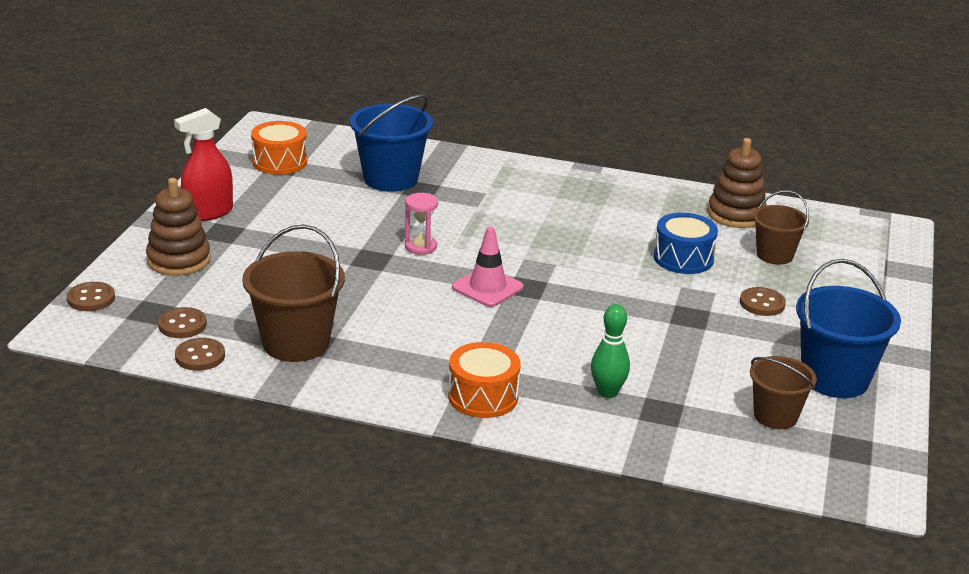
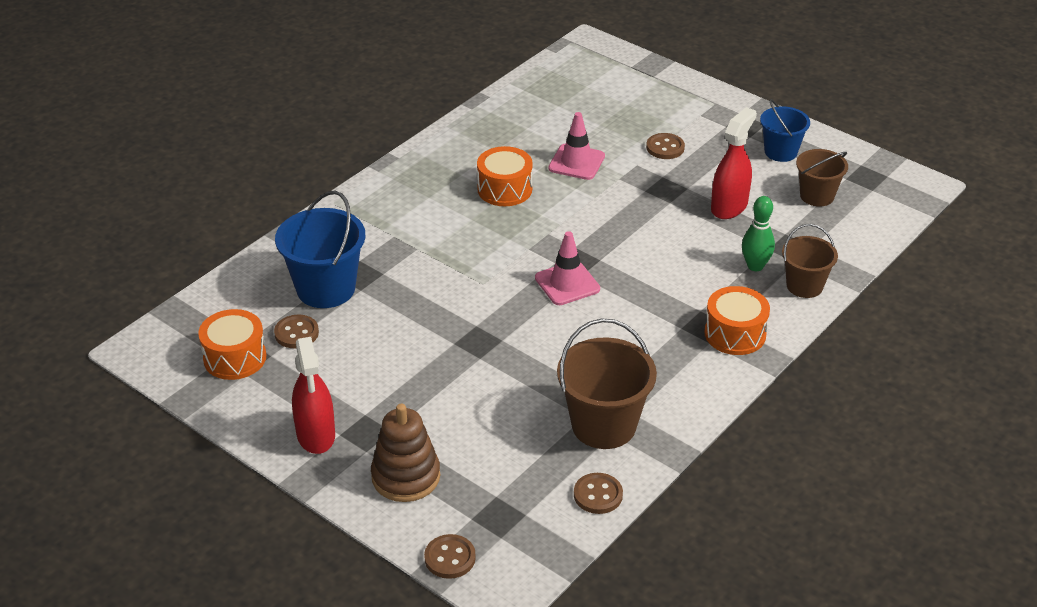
camera: 65 degrees left, 10 degrees up
(182, 325) = (535, 497): brown button -> brown button (296, 333)
(420, 246) = (473, 304): pink hourglass -> none
(602, 230) = (504, 189): none -> orange drum
(683, 258) = (576, 162): blue drum -> pink traffic cone
(697, 359) = (729, 206): none -> red spray bottle
(736, 214) = (521, 111): brown stacking toy -> none
(774, 255) = (596, 115): brown bucket -> brown bucket (804, 286)
(834, 378) = (780, 152): blue bucket -> blue bucket, size x0.62

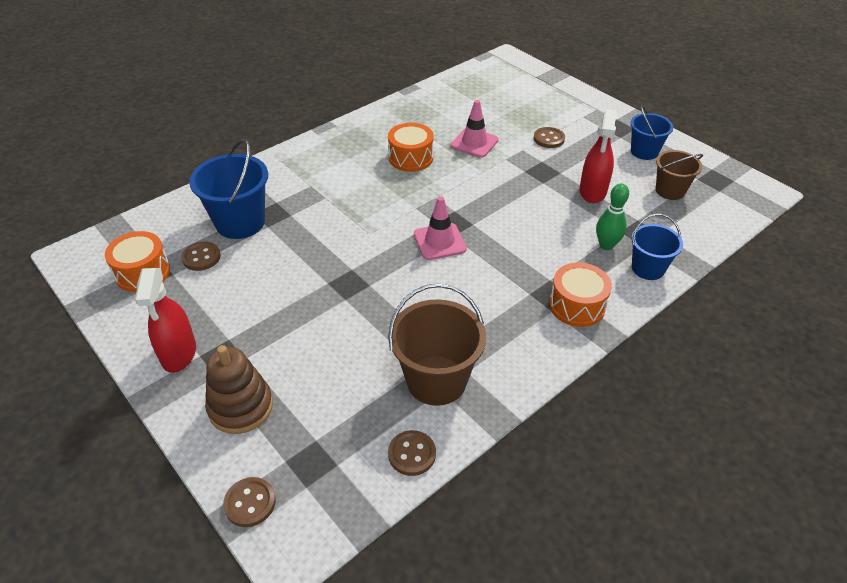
camera: 10 degrees right, 5 degrees up
(729, 206) = (593, 191): red spray bottle -> red spray bottle turned 150 degrees clockwise
(804, 286) = (648, 268): brown bucket -> blue bucket

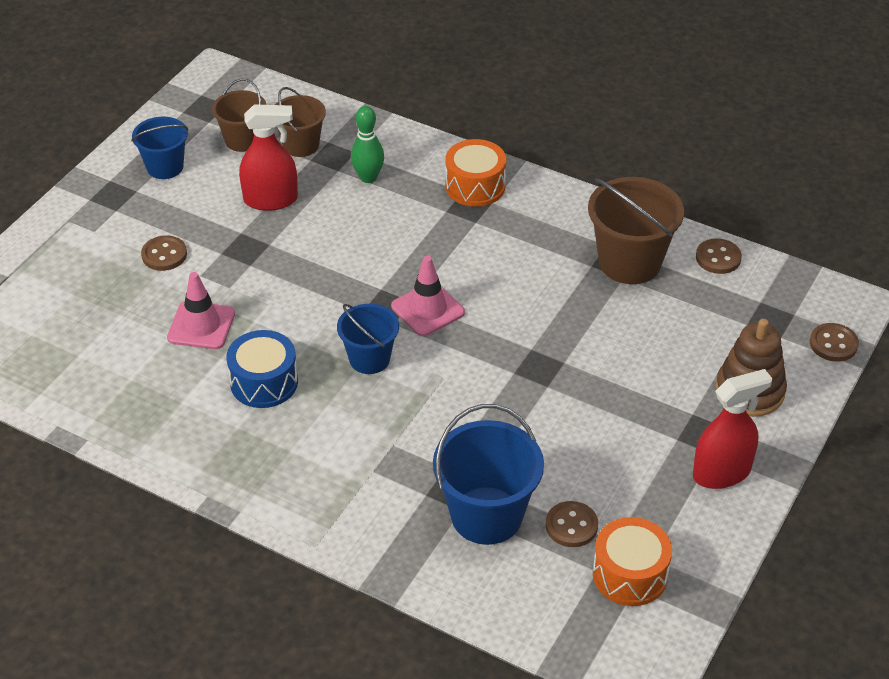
camera: 110 degrees left, 0 degrees up
(411, 158) = (264, 382): orange drum -> blue drum
(648, 268) = (392, 145): blue bucket -> blue bucket (369, 359)
(658, 218) = (301, 145): none -> brown bucket

